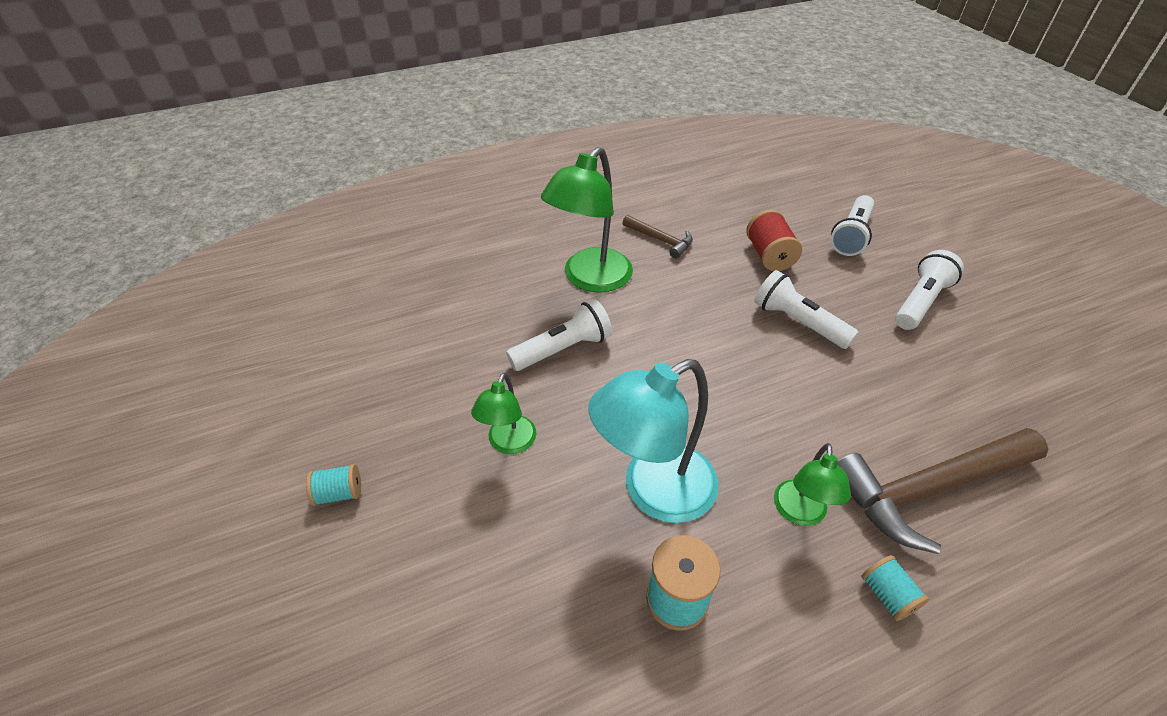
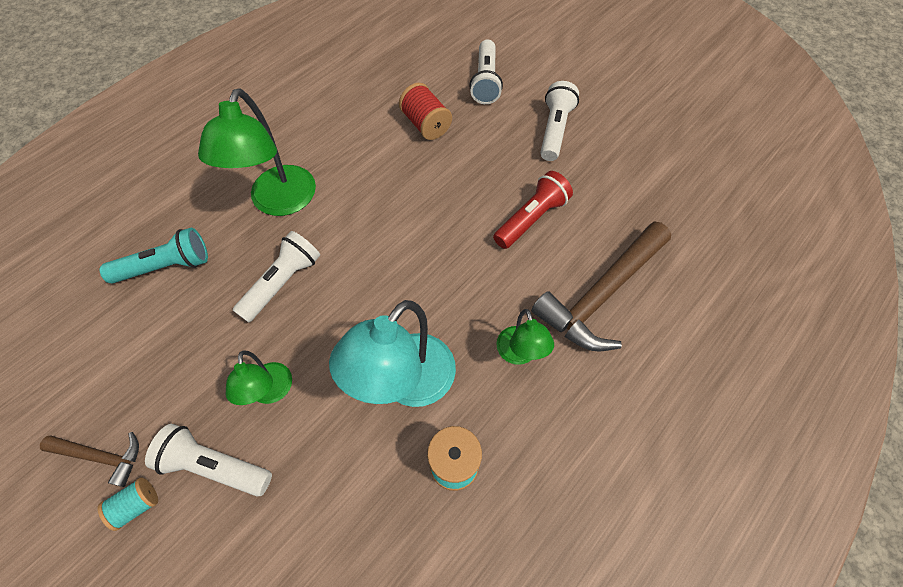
camera: 25 degrees left, 15 degrees up
(462, 298) = (166, 266): none -> turquoise flashlight
(661, 240) = (328, 139): brown hammer -> brown hammer (101, 456)
(797, 322) = (468, 183): white flashlight -> white flashlight (215, 466)
(862, 379) = (531, 218): none -> red flashlight
(887, 595) = (595, 392): turquoise spool -> none

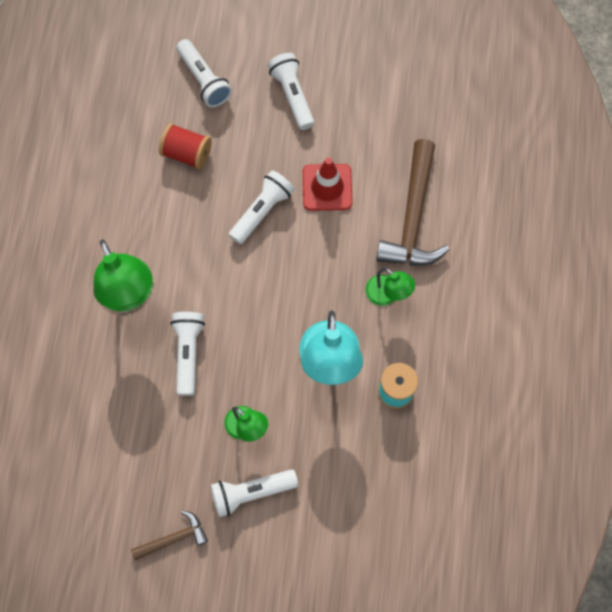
camera: 35 degrees left, 10 degrees up
(137, 505) = (224, 545): turquoise spool -> none
(166, 266) = (90, 398): turquoise flashlight -> none
(453, 203) = (262, 211): none -> white flashlight
(531, 218) = (327, 187): red flashlight -> red traffic cone

